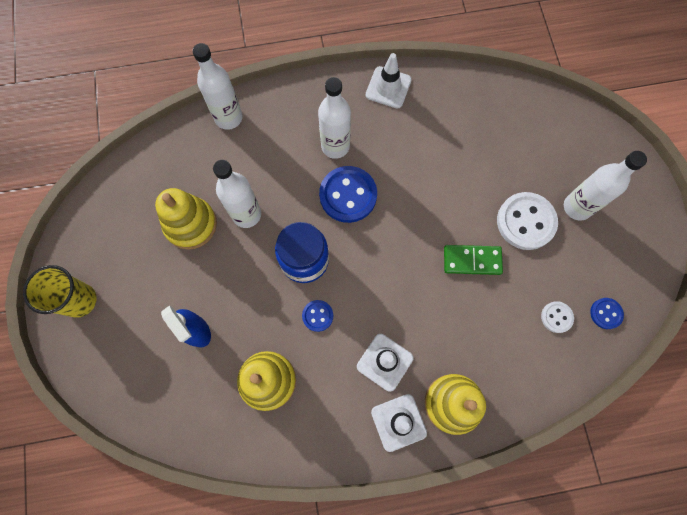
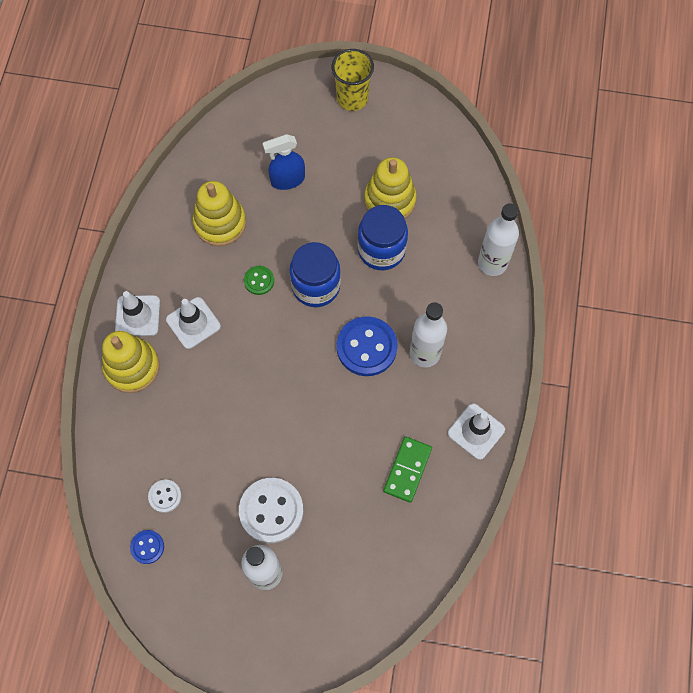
camera: 110 degrees right, 5 degrees down
(246, 214) = (381, 250): white bottle -> blue jar
(317, 316) = (259, 281): blue button -> green button
(472, 260) = (253, 439): green domino -> green domino (407, 470)

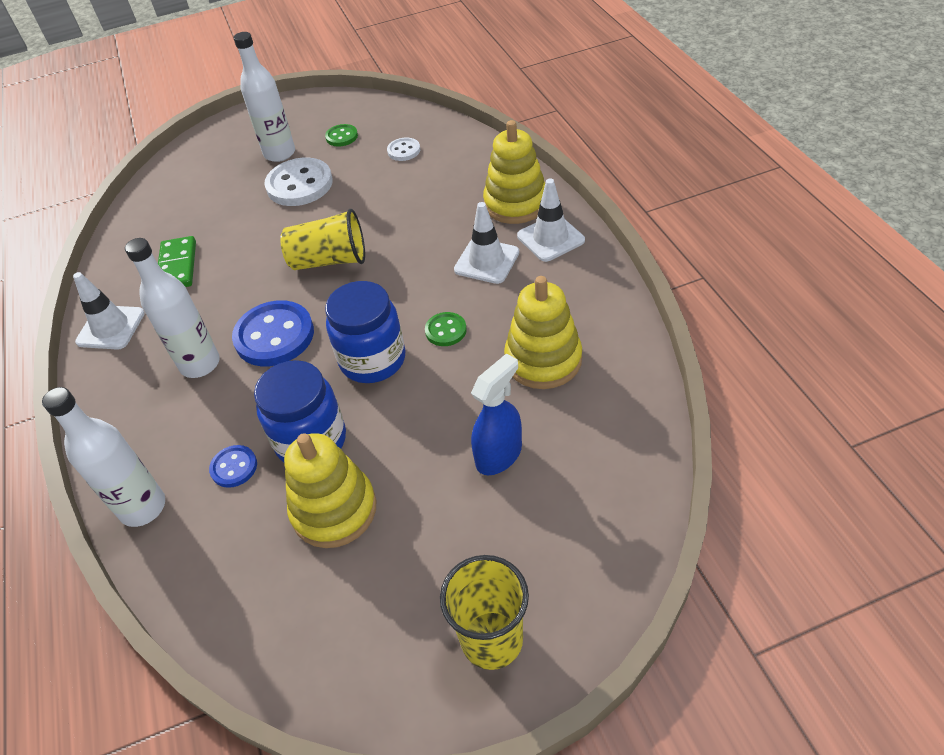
camera: 155 degrees right, 20 degrees down
(147, 547) = (393, 123): blue button -> blue button (234, 467)
(201, 559) = (342, 137): none -> green button
(295, 397) = (329, 260): none -> yellow cup

